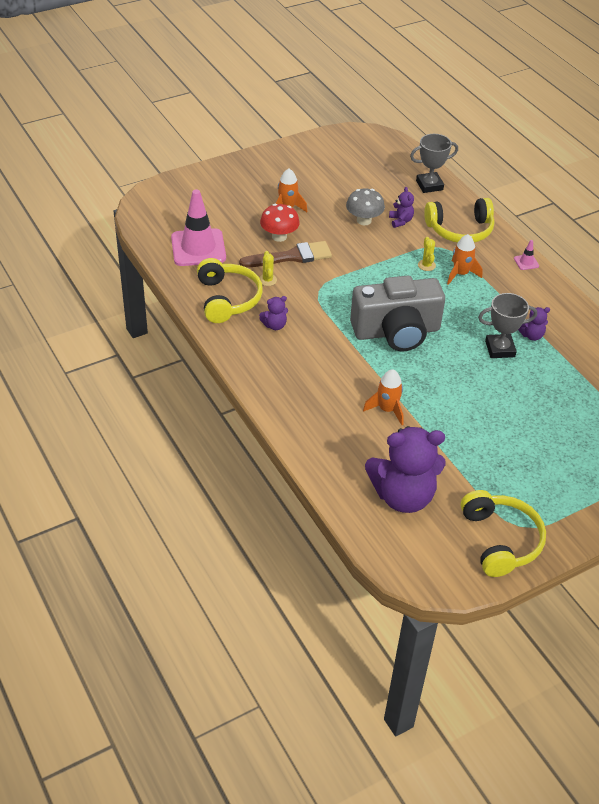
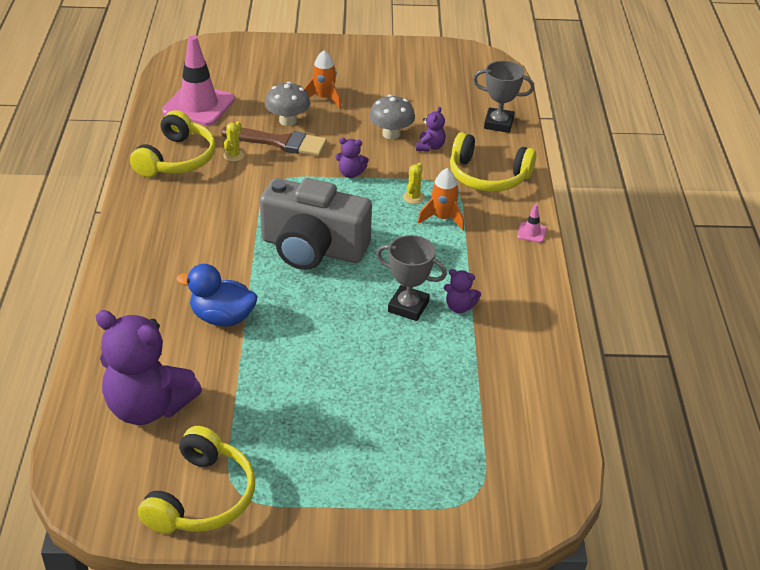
camera: 30 degrees right, 5 degrees down
(274, 325) = (196, 198): purple teddy bear -> purple teddy bear (350, 173)
(279, 236) = (288, 121): red mushroom -> grey mushroom
(387, 409) = (222, 318): orange rocket -> blue duck

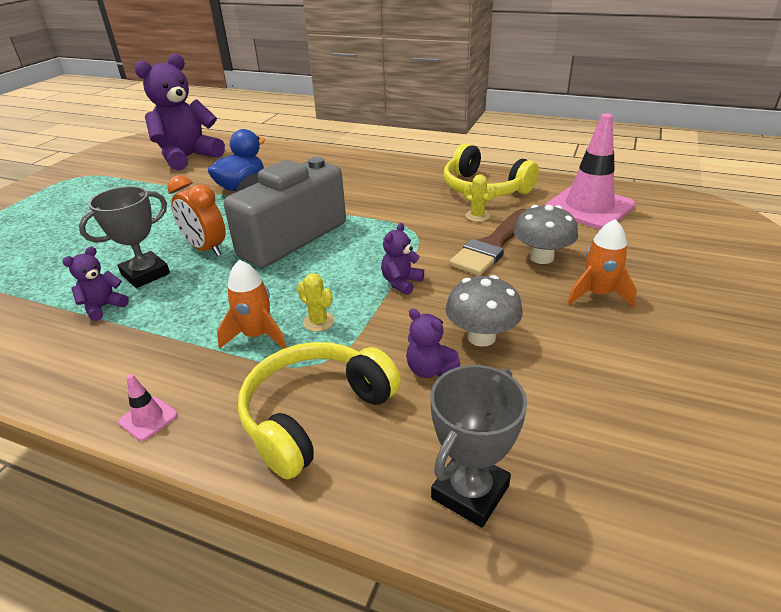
camera: 115 degrees right, 5 degrees down
(202, 497) = (94, 166): yellow headphones -> none
(354, 288) = (206, 249): none -> orange clock

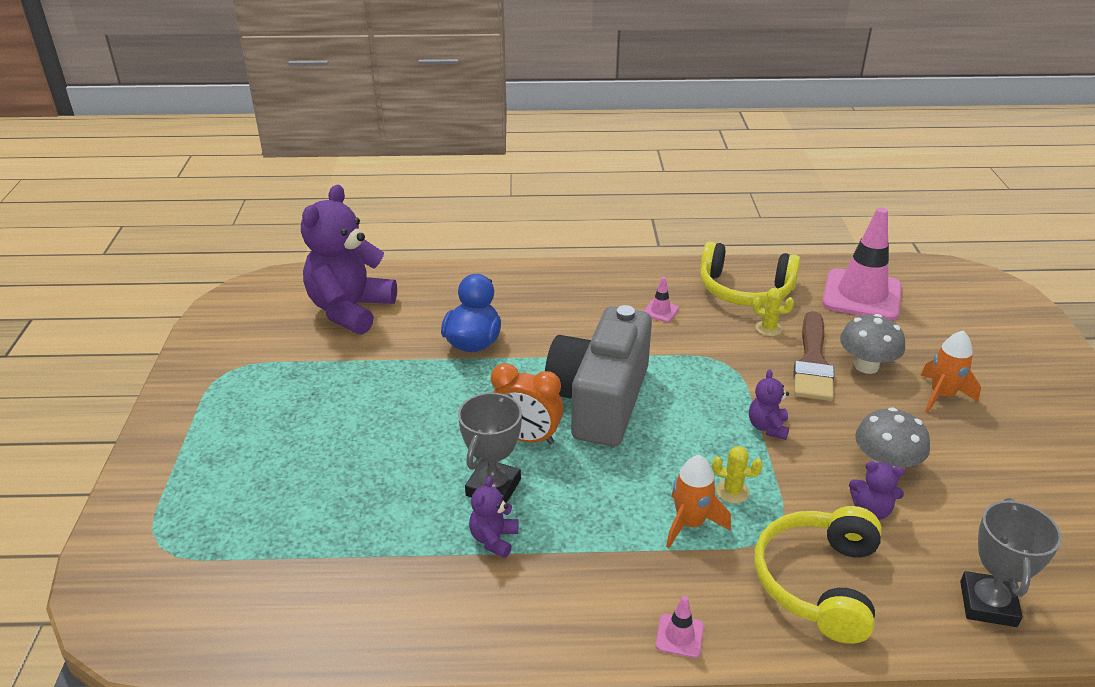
camera: 25 degrees left, 0 degrees up
(399, 191) = (660, 311): none -> pink traffic cone

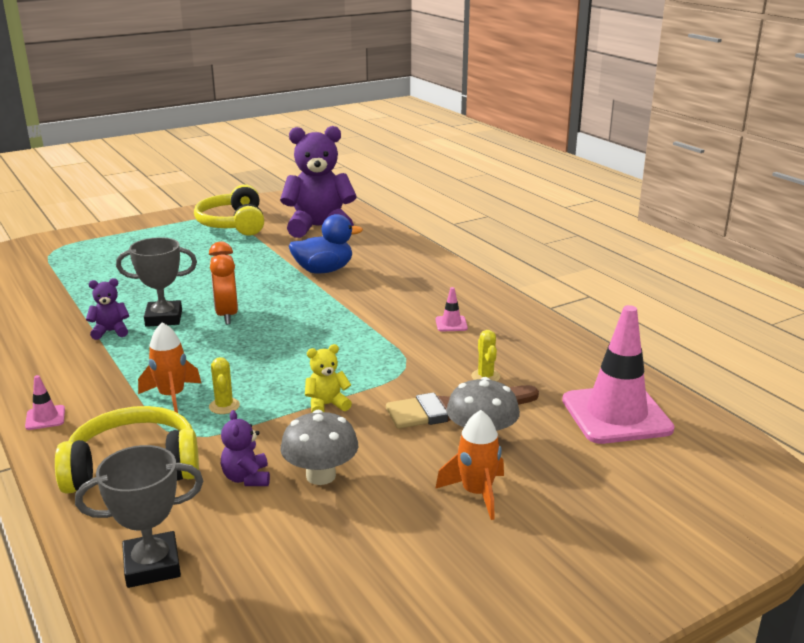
camera: 60 degrees right, 10 degrees down
(599, 400) = (297, 329): grey camera -> none
(745, 290) = (538, 353): yellow headphones -> yellow headphones (233, 224)
(767, 427) = (327, 405): purple teddy bear -> yellow teddy bear

